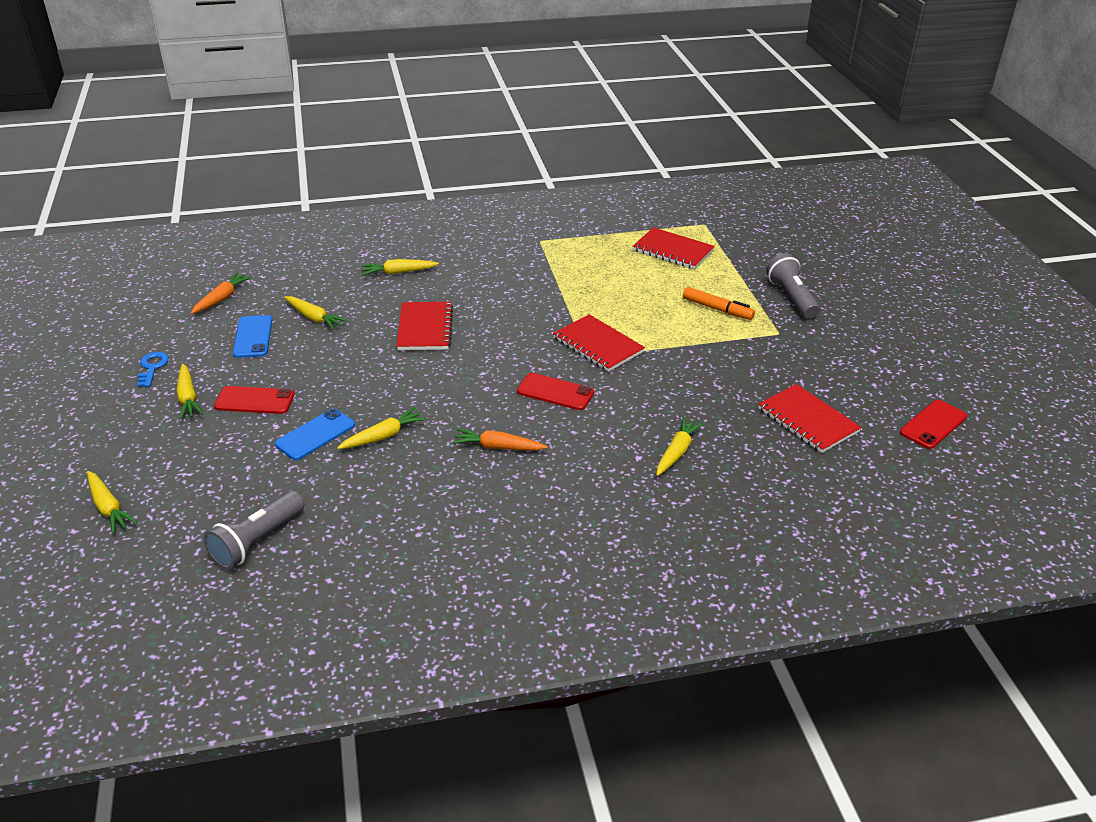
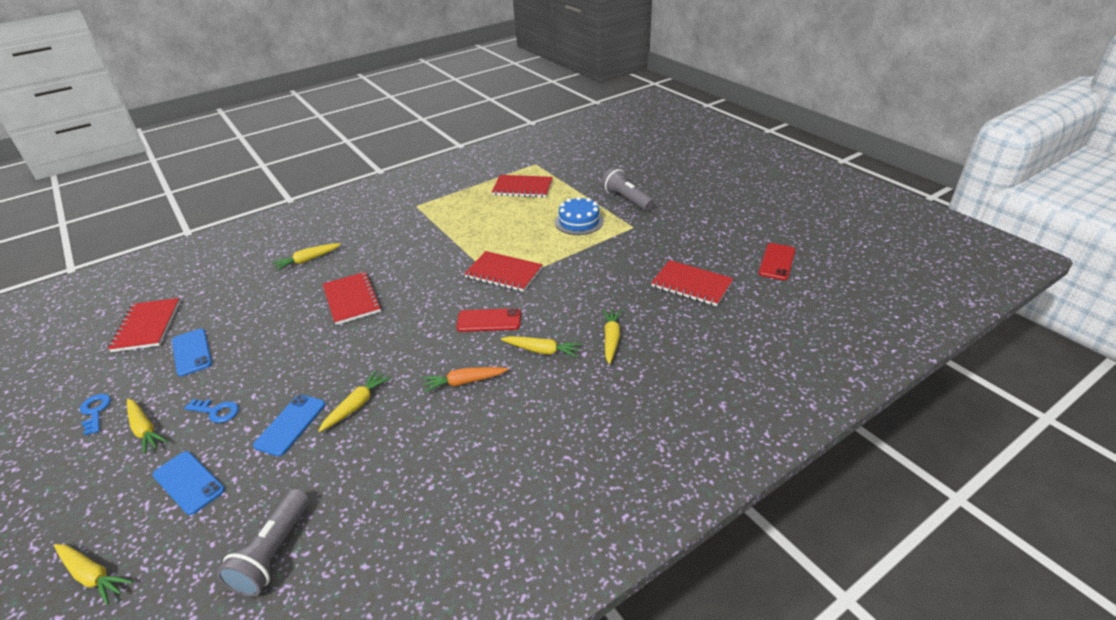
camera: 20 degrees left, 0 degrees up
(209, 457) = (188, 482): none -> blue phone
(221, 299) = (147, 326): orange carrot -> red notebook
(254, 401) = (216, 411): red phone -> blue key
(314, 318) = (245, 319): yellow carrot -> yellow carrot (542, 350)
(717, 309) = (579, 221): orange marker -> blue cake

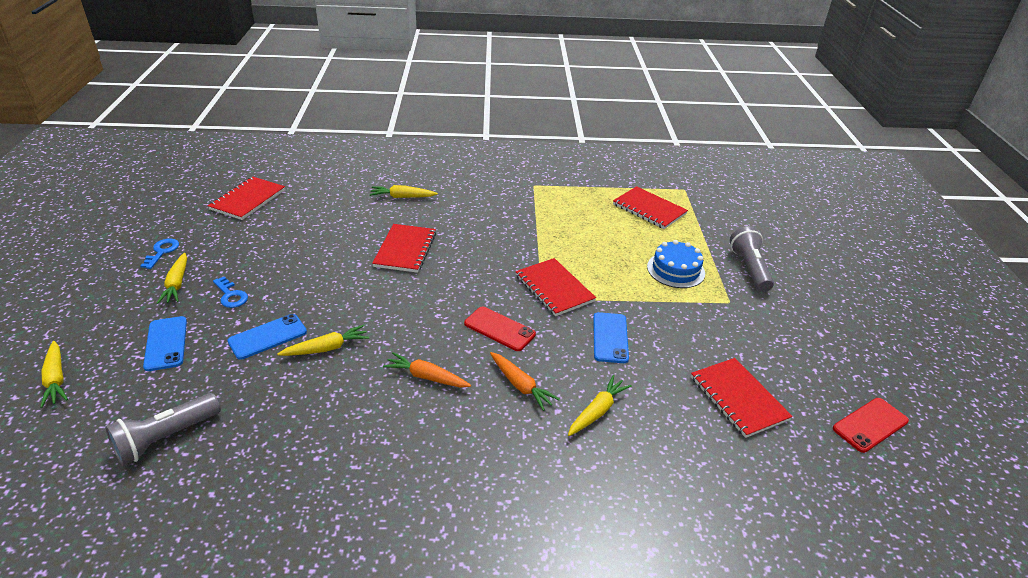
camera: 30 degrees right, 0 degrees up
(192, 352) = (257, 236): blue phone -> blue phone (610, 337)
(542, 350) = (520, 385): yellow carrot -> orange carrot

